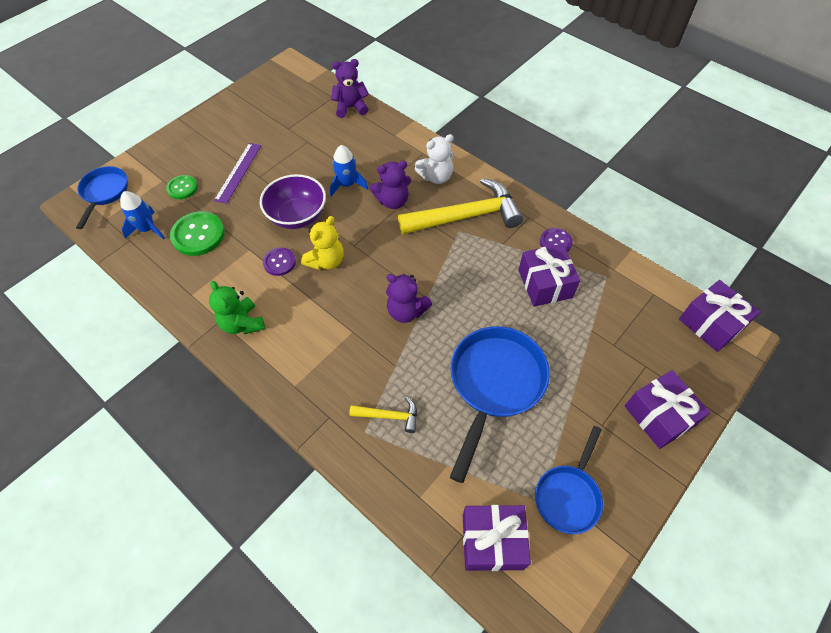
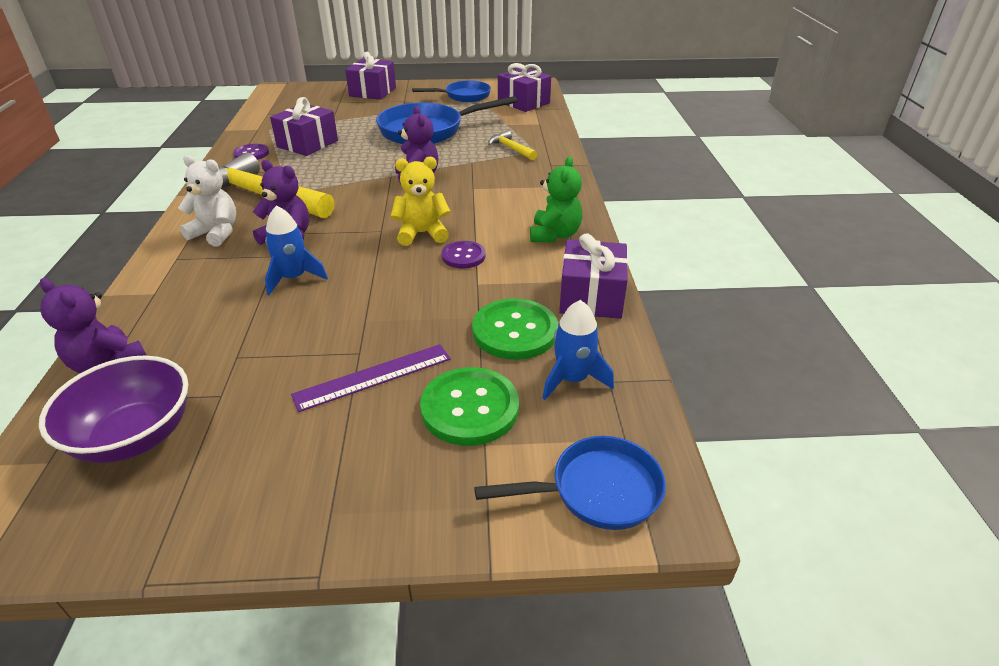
camera: 135 degrees left, 20 degrees down
(104, 193) = (597, 490): blue pan -> blue pan turned 150 degrees counterclockwise
(182, 188) = (470, 408): green button -> green button, size x1.66
(297, 216) = (387, 282): purple bowl -> purple bowl (135, 436)
(711, 324) = (274, 96): purple gift -> purple gift (591, 296)

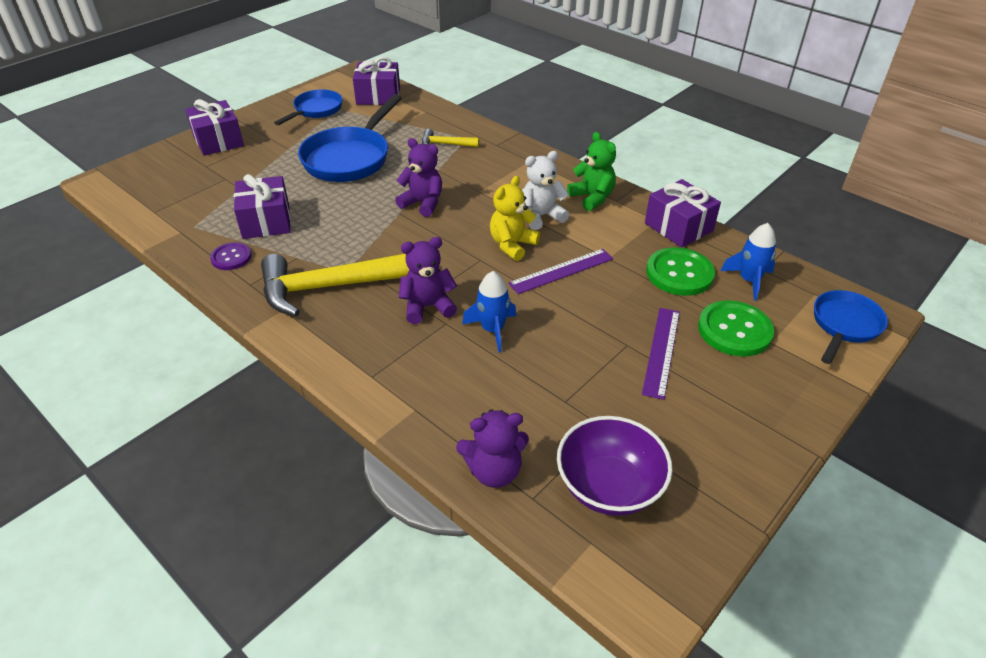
camera: 45 degrees left, 5 degrees up
(216, 233) = (359, 338): white teddy bear -> white teddy bear (541, 216)
(421, 271) = (561, 271): none -> purple ruler
(463, 256) = (567, 245): purple button -> none

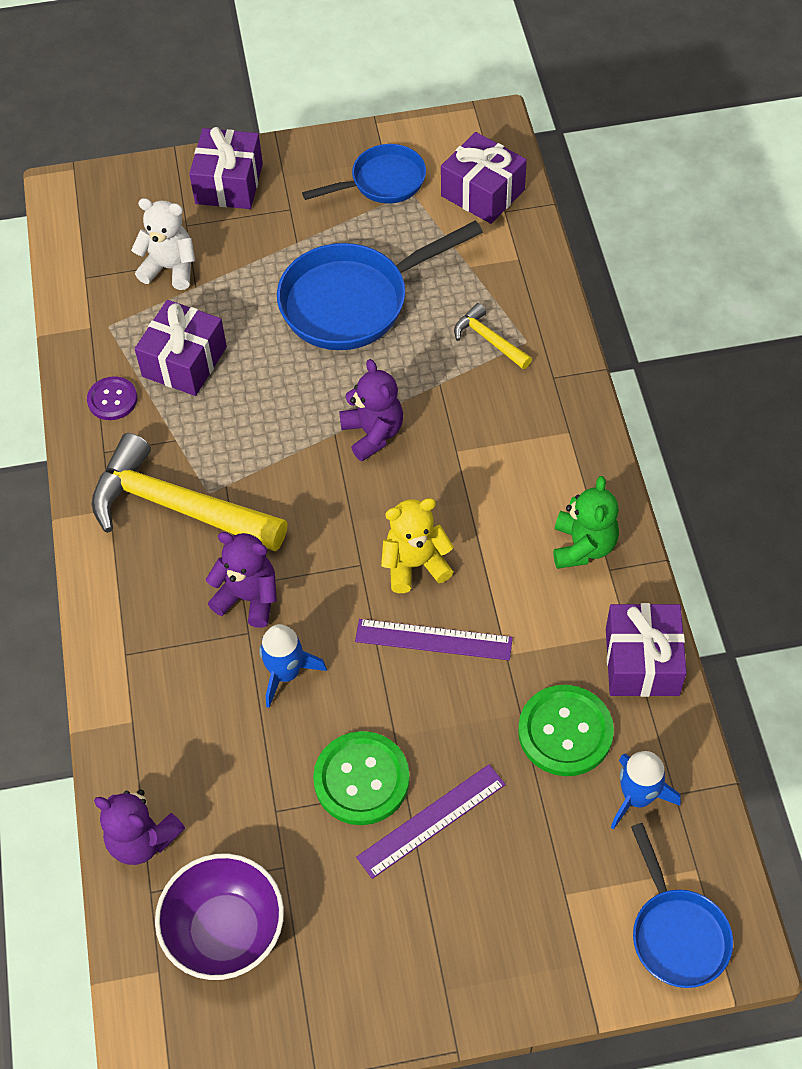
camera: 40 degrees right, 15 degrees up
(541, 216) = (491, 539): white teddy bear -> white teddy bear (170, 268)
(734, 330) = (541, 850): green button -> green button (361, 779)
(844, 326) = (677, 933): blue pan -> blue pan turned 90 degrees clockwise

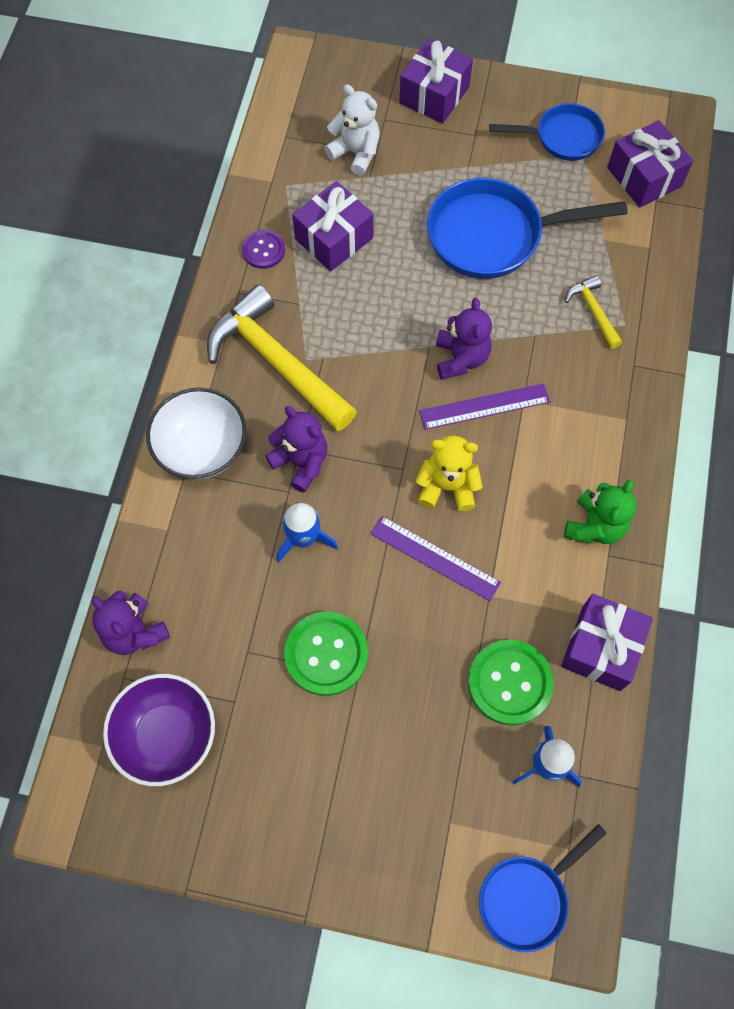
camera: 20 degrees right, 10 degrees up
(134, 624) = (202, 448): none -> white bowl
(431, 820) = (367, 713): purple ruler -> purple ruler (484, 406)
(677, 933) = (527, 897): blue pan -> blue pan turned 45 degrees clockwise

